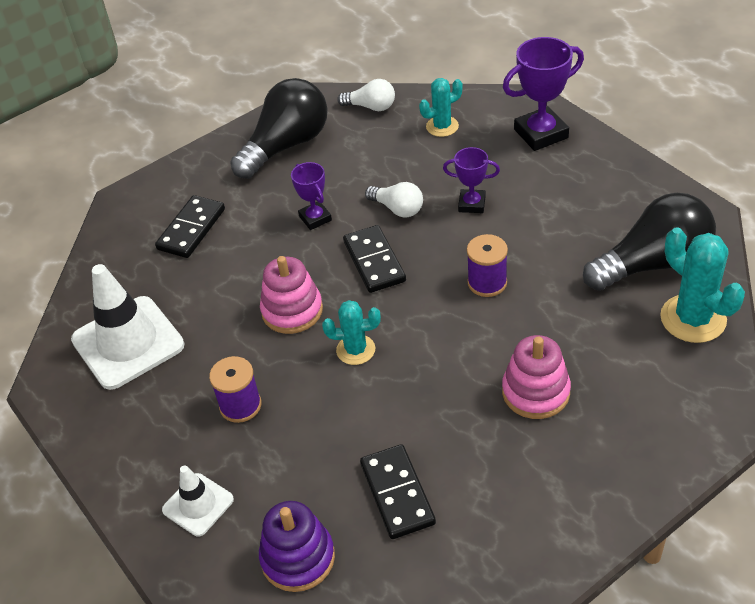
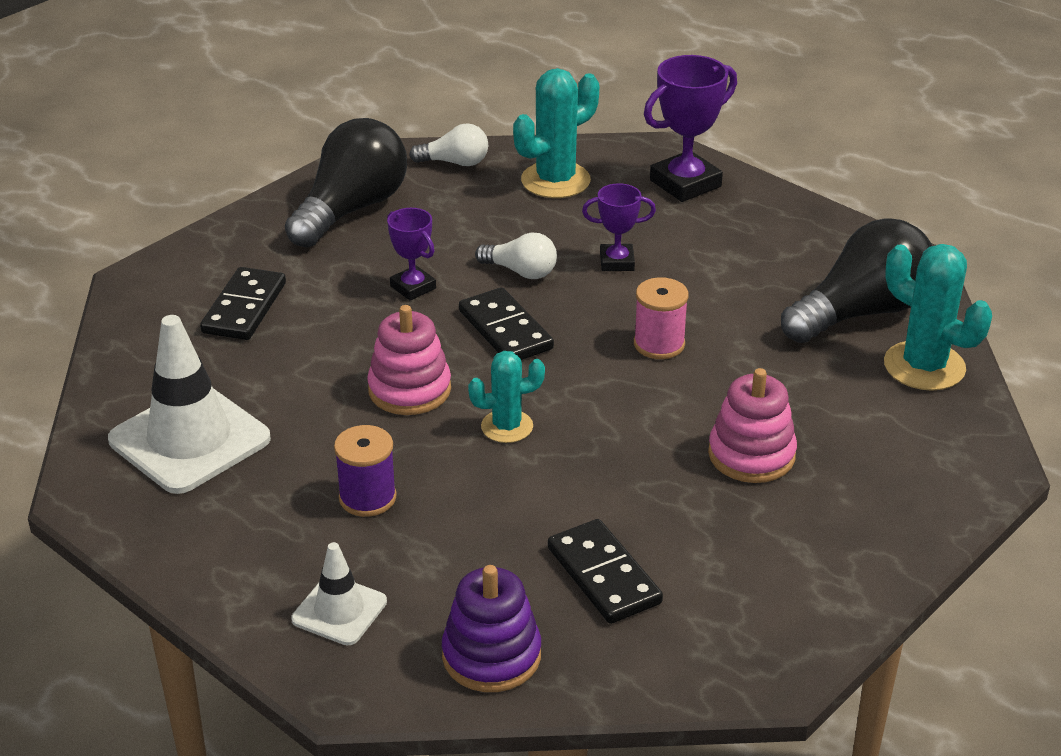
camera: 15 degrees left, 10 degrees down
(442, 126) = (555, 180): turquoise cactus -> turquoise cactus, size x1.62
(487, 282) = (659, 344): purple spool -> pink spool

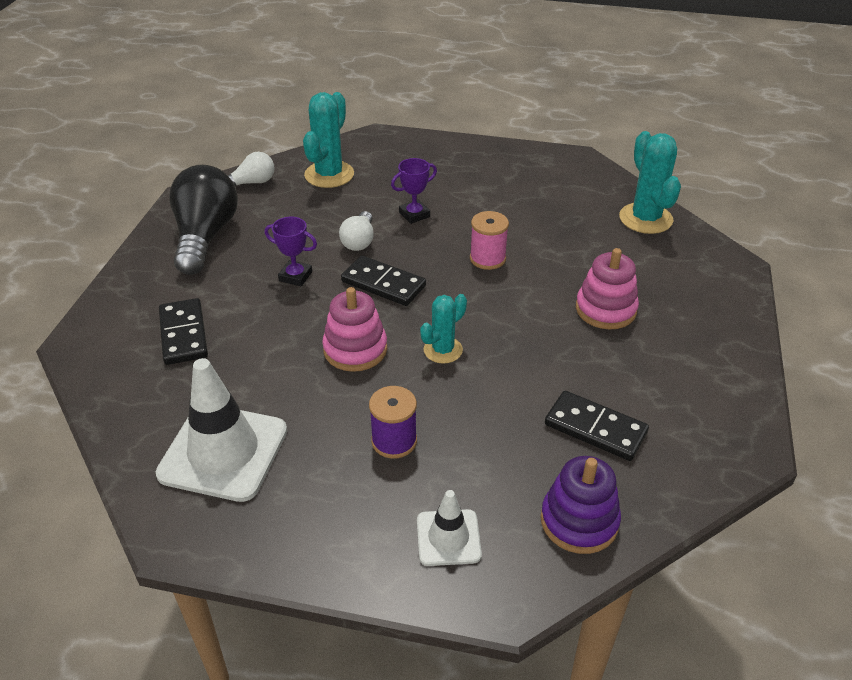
camera: 30 degrees left, 5 degrees up
(521, 272) = (359, 241): white light bulb -> white light bulb turned 105 degrees clockwise
(685, 183) = (411, 152): purple trophy -> none
(861, 312) = (582, 198): black light bulb -> none
(924, 366) = (645, 219): turquoise cactus -> turquoise cactus turned 60 degrees clockwise

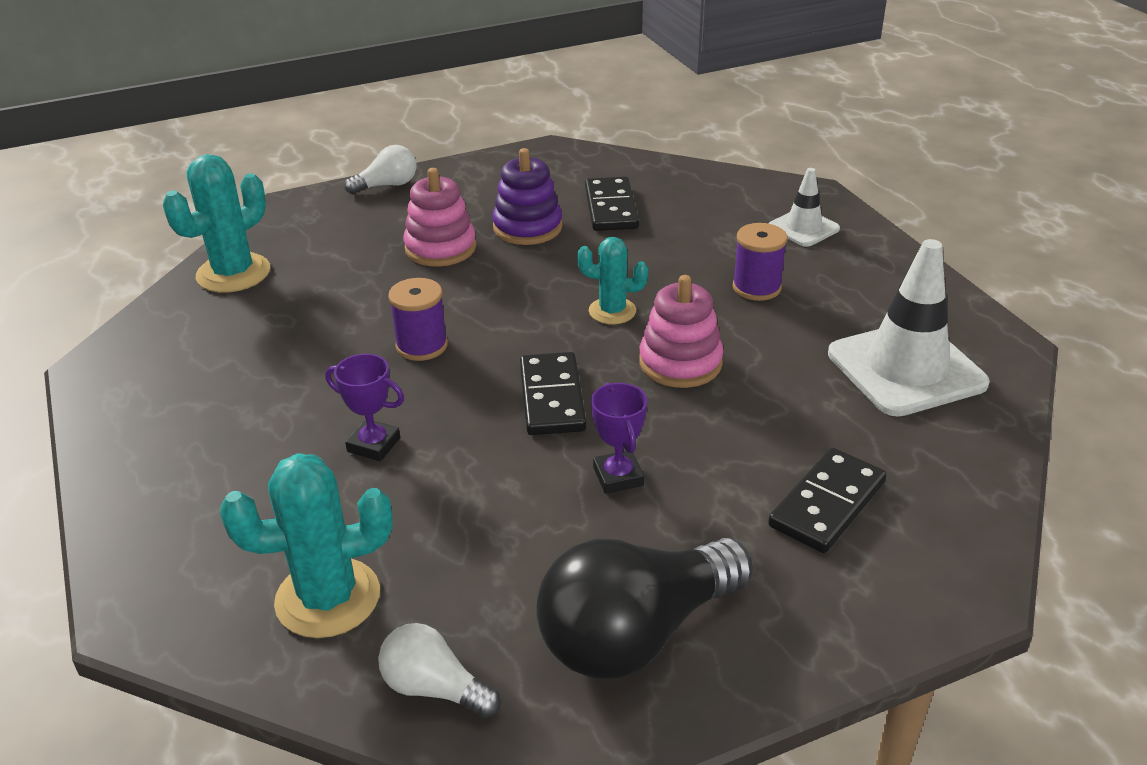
camera: 125 degrees left, 5 degrees down
(359, 241) = (485, 462): white light bulb -> white light bulb (387, 185)
(487, 259) = (421, 346): pink spool -> purple spool
(579, 521) = (711, 188): purple stacking toy -> purple stacking toy (527, 227)

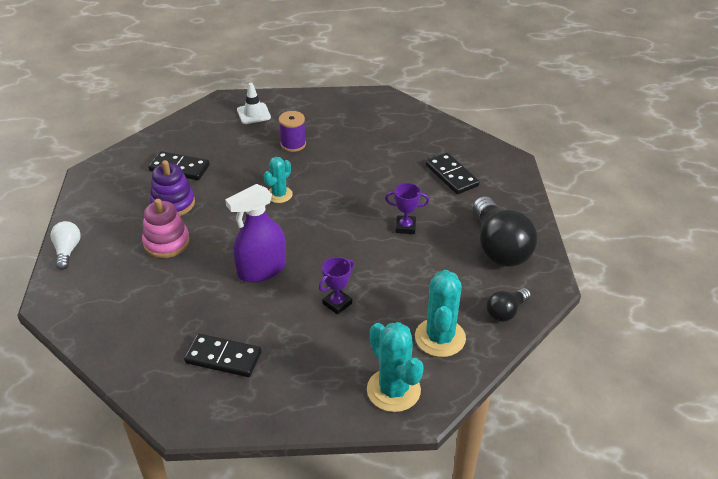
camera: 70 degrees left, 5 degrees up
(233, 273) = (119, 341): turquoise cactus -> turquoise cactus (393, 390)
(421, 346) = (262, 269): purple spool -> purple spray bottle
(434, 688) = (506, 312): white light bulb -> black light bulb
(551, 398) = (337, 233): black domino -> black domino (223, 358)
(680, 363) = (336, 185): pink stacking toy -> none
(906, 369) = (381, 126): white traffic cone -> none

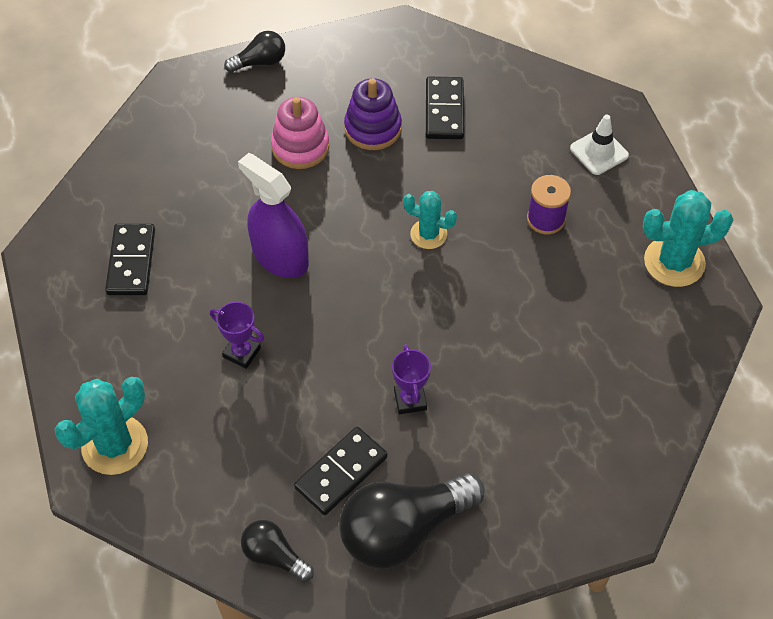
camera: 75 degrees right, 15 degrees up
(67, 251) = (260, 62): white light bulb -> black light bulb
(440, 337) = (209, 481): turquoise cactus -> turquoise cactus (674, 262)
(451, 175) = (549, 439): black domino -> black domino (341, 472)

